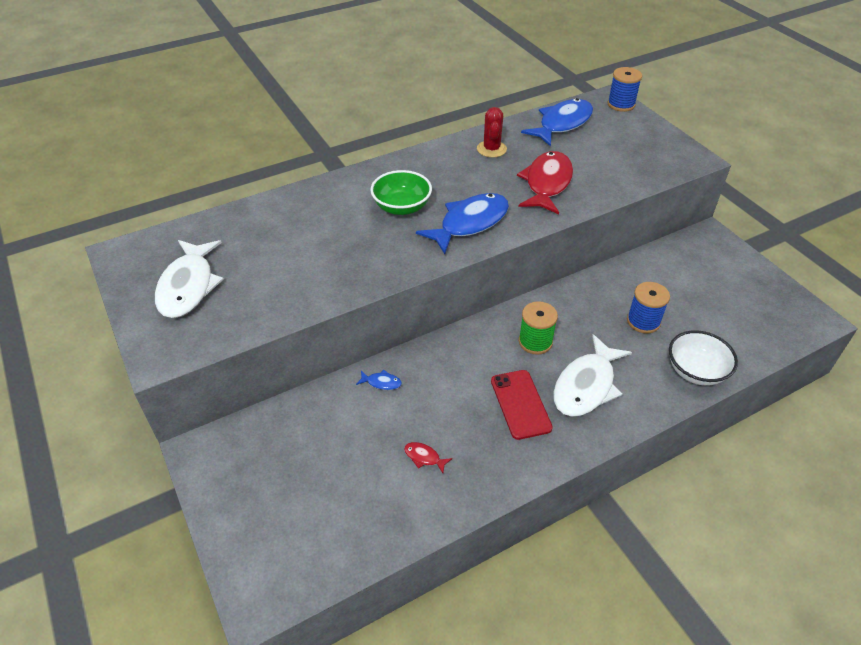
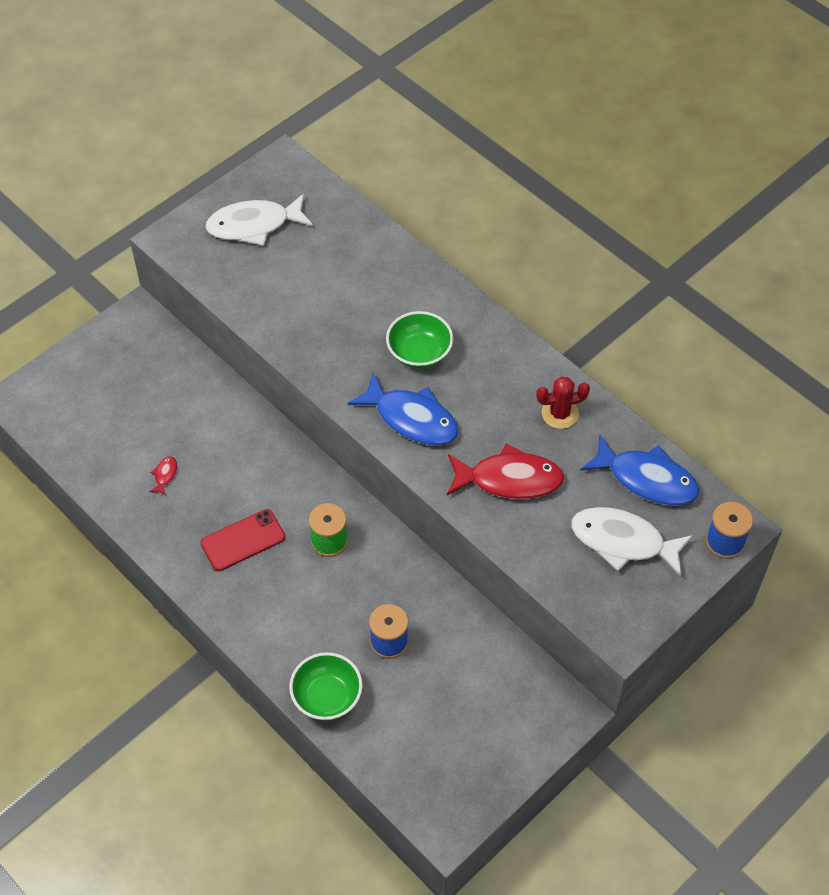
camera: 75 degrees right, 10 degrees up
(381, 382) = (241, 422): blue fish -> none
(586, 385) = (281, 594): white fish -> white fish (623, 541)
(696, 371) = (327, 697): white bowl -> green bowl

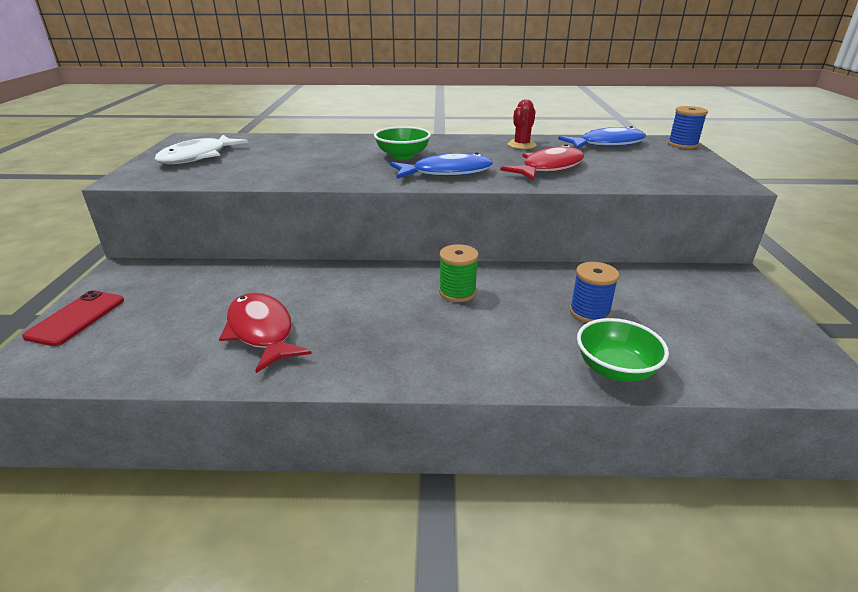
camera: 45 degrees left, 25 degrees down
(165, 475) = (262, 332): red fish -> red fish, size x2.46
(243, 540) = (391, 328): red phone -> red phone (76, 318)
(623, 541) = (648, 161): white fish -> none

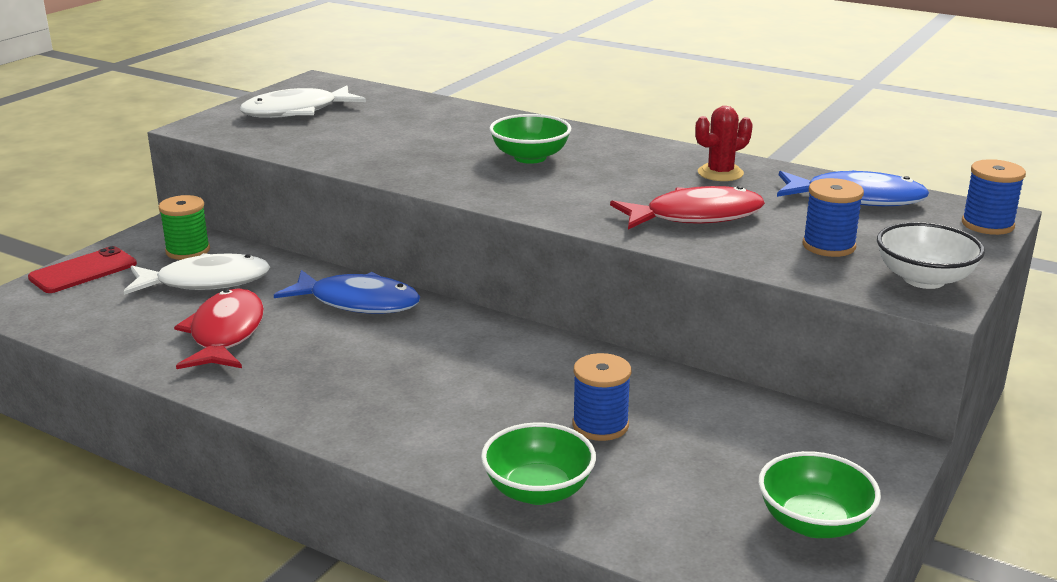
camera: 30 degrees right, 5 degrees down
(202, 297) = (206, 282): none -> white fish
(446, 173) = (547, 194): blue fish -> blue fish (358, 302)
(457, 292) = (472, 355): green spool -> green spool (188, 251)
(638, 168) = (828, 246): none -> blue spool
(708, 174) = (924, 279): none -> white bowl
(770, 330) = (814, 523): none -> green bowl

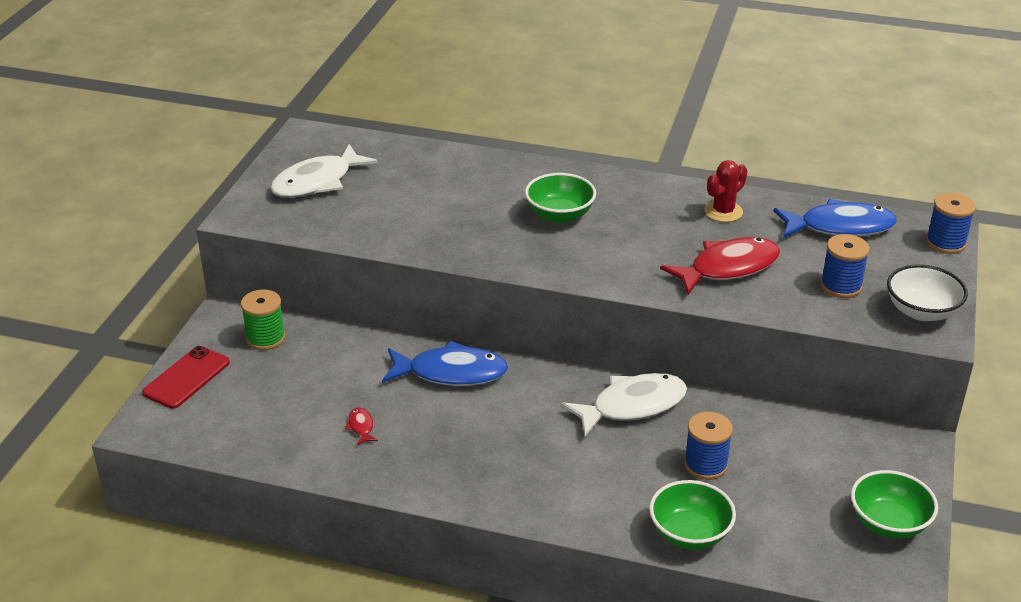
camera: 15 degrees left, 10 degrees up
(206, 282) = (306, 372): white fish -> white fish (632, 406)
(225, 334) = (361, 427): red fish -> red fish, size x0.41

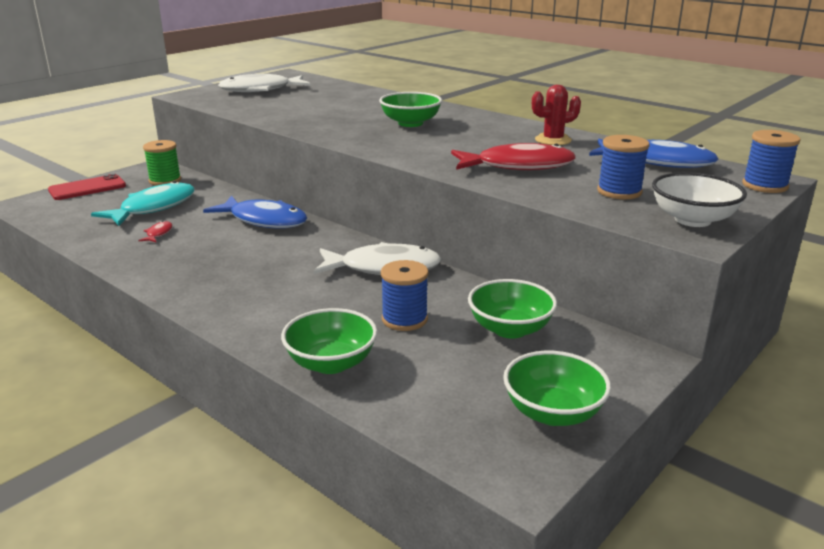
camera: 25 degrees right, 10 degrees down
(307, 388) = (153, 208): none -> turquoise fish
(797, 447) = (510, 329): none -> green bowl

